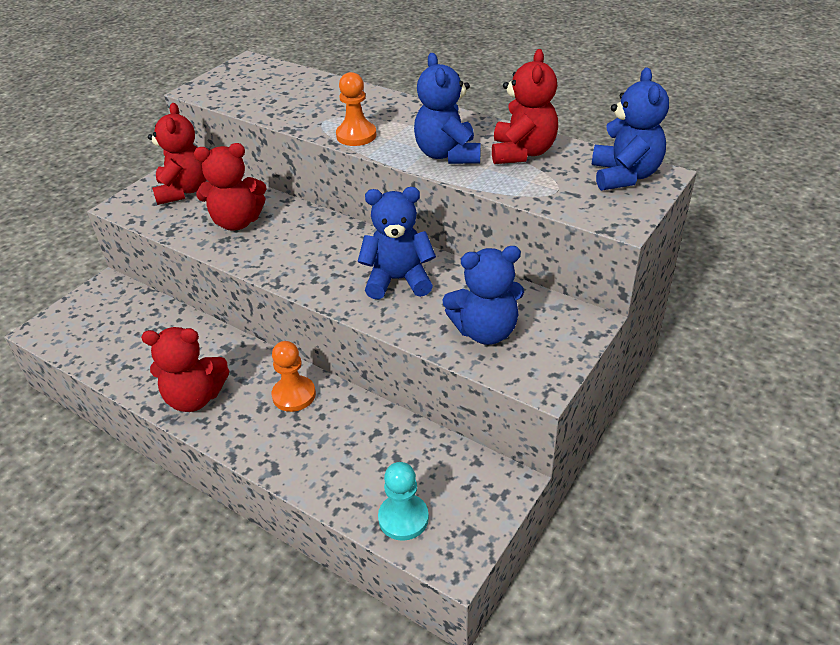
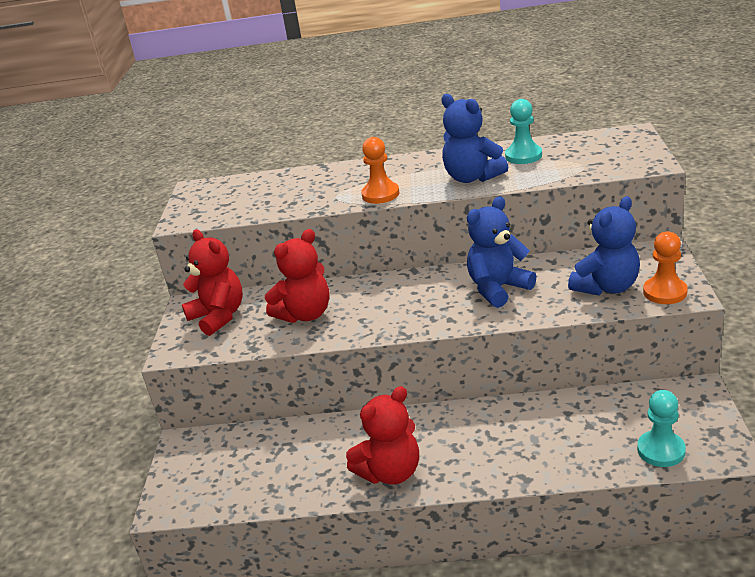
camera: 30 degrees left, 10 degrees down
(294, 395) = (471, 425): orange pawn -> orange pawn (665, 292)
(522, 153) = (523, 156): red teddy bear -> turquoise pawn
(624, 176) = (612, 141): blue teddy bear -> none

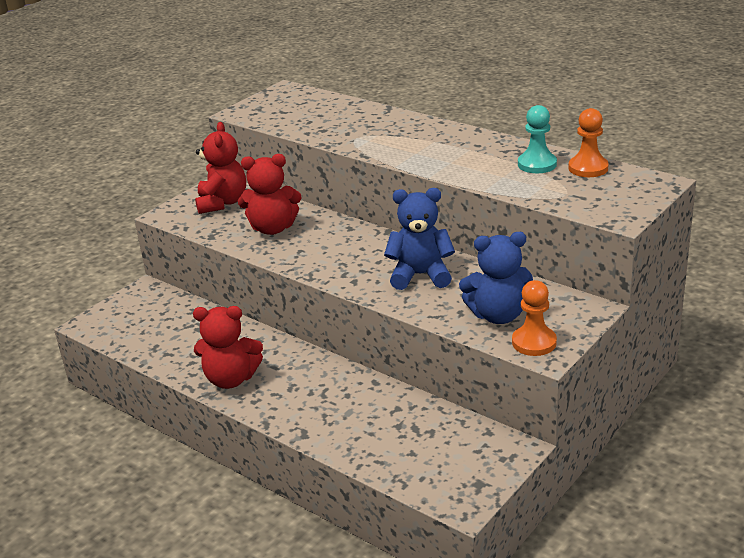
camera: 35 degrees right, 0 degrees up
(380, 194) = (385, 150): orange pawn -> orange pawn (588, 168)
(472, 177) = (468, 166): blue teddy bear -> none
(661, 450) = (419, 472): turquoise pawn -> none

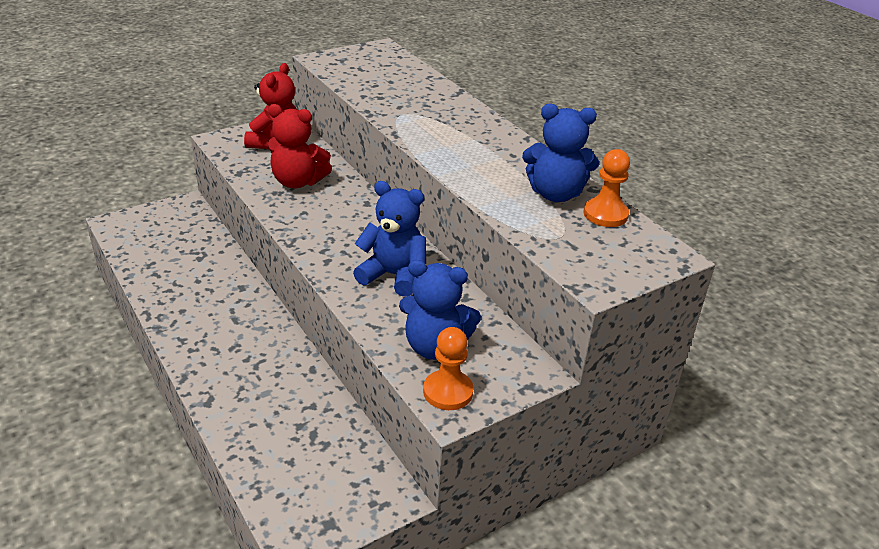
camera: 15 degrees right, 5 degrees up
(231, 379) = (188, 319): red teddy bear -> none
(537, 164) = (555, 194): turquoise pawn -> blue teddy bear

